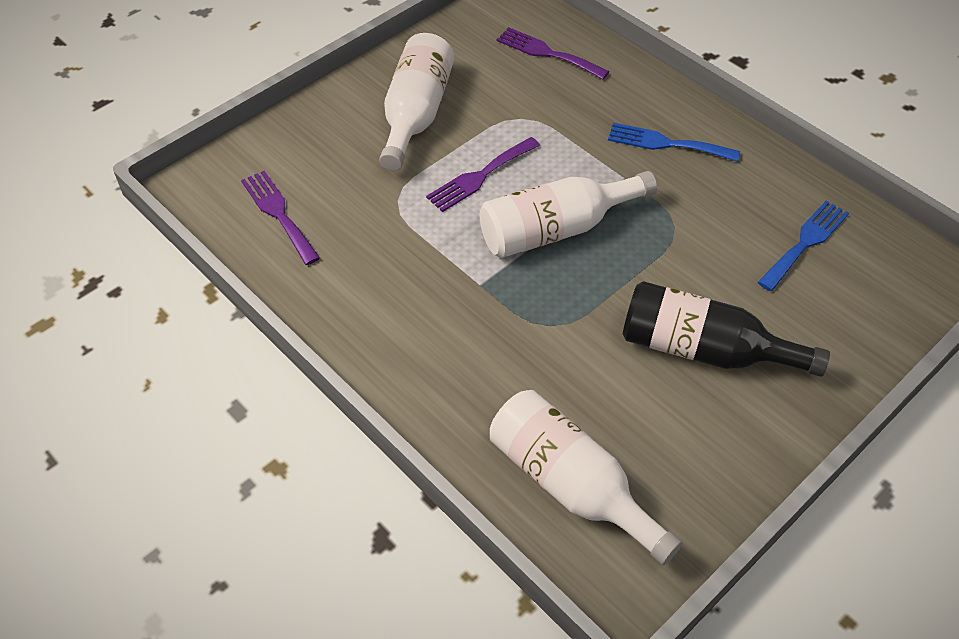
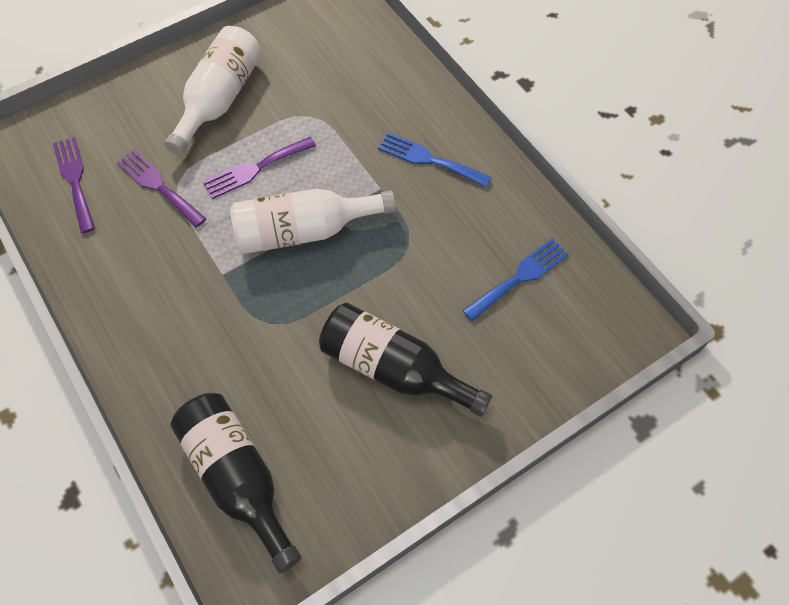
camera: 10 degrees right, 10 degrees up
(547, 53) = (353, 53): purple fork -> purple fork (158, 186)
(571, 484) = (238, 477): white bottle -> black bottle

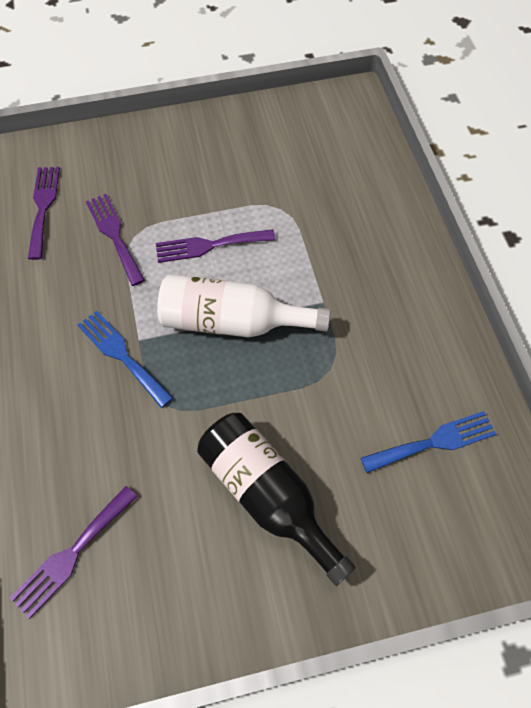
camera: 20 degrees right, 0 degrees up
(219, 99) = (202, 169): white bottle -> none
(238, 477) = (72, 554): black bottle -> purple fork
(429, 159) = (382, 287): blue fork -> blue fork (122, 355)

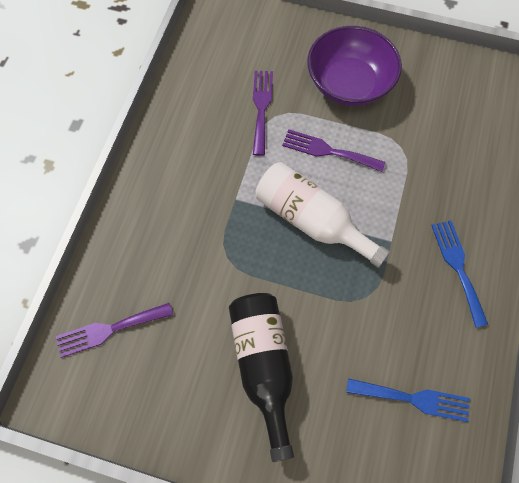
camera: 30 degrees right, 5 degrees up
(43, 207) = (222, 60): purple fork -> none
(122, 355) = (217, 204): blue fork -> blue fork (458, 267)
(193, 171) = (349, 83): none -> purple bowl

